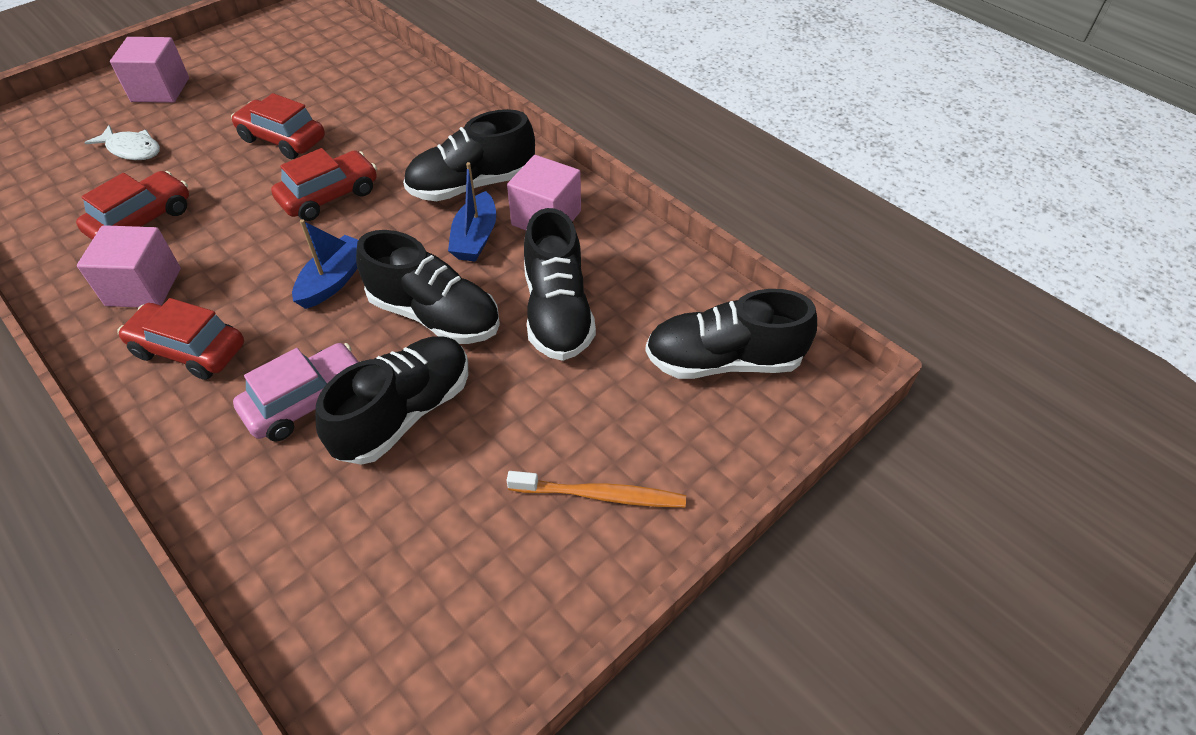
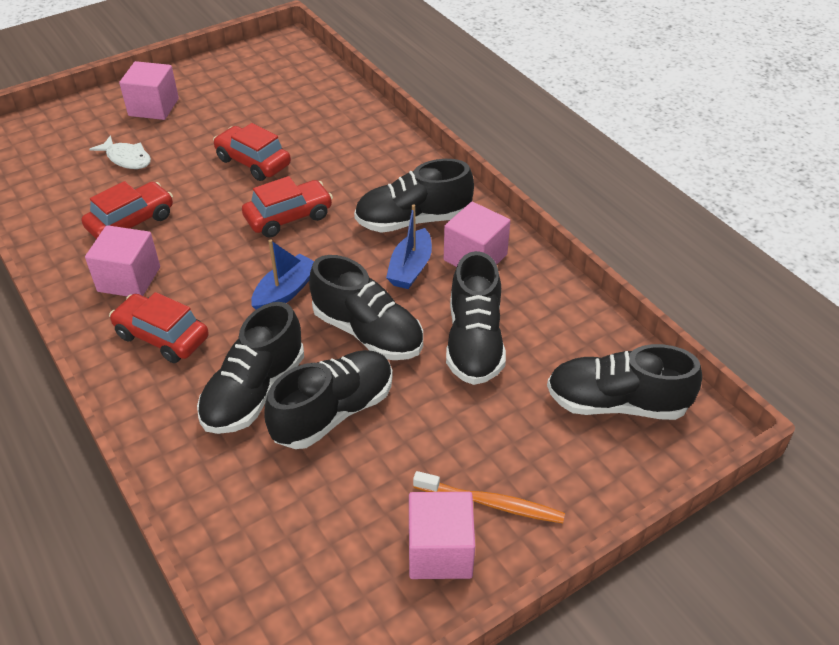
camera: 10 degrees right, 5 degrees down
(307, 401) = (254, 392): pink car -> black shoe
(549, 562) = (440, 551): none -> pink cube

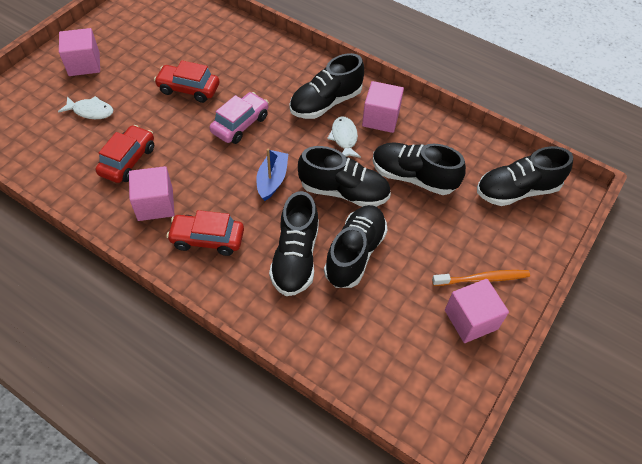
camera: 25 degrees left, 10 degrees up
(289, 217) = (240, 124): red car -> pink car
(410, 268) = (344, 138): blue boat -> white fish
(474, 342) = (413, 177): black shoe -> black shoe turned 135 degrees clockwise

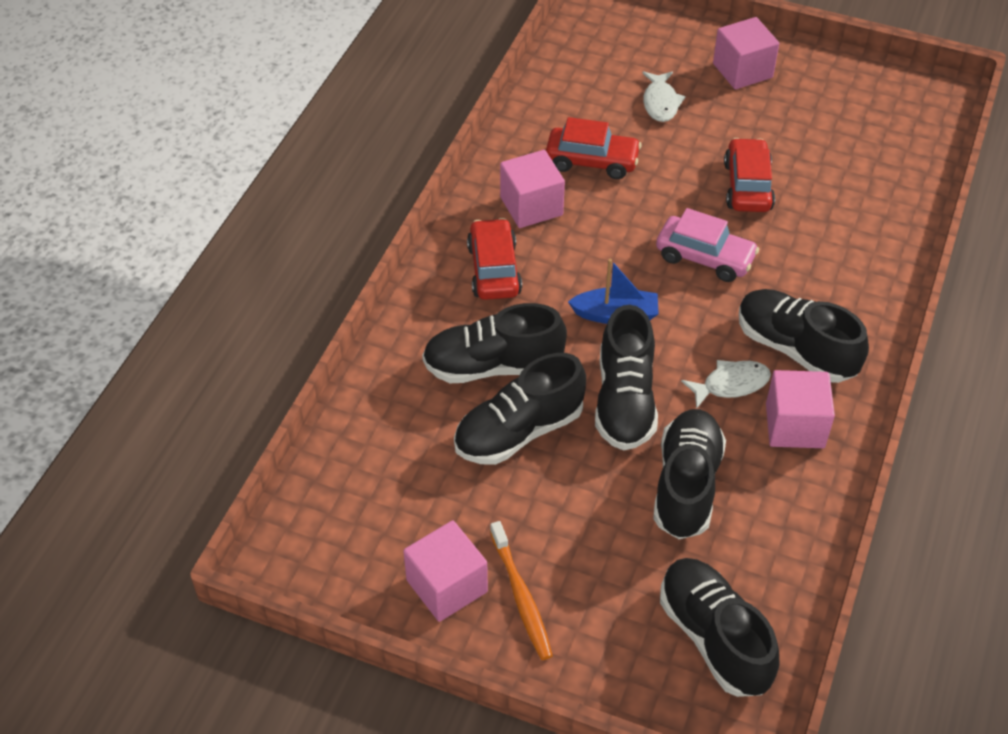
camera: 80 degrees right, 5 degrees down
(355, 253) = (519, 431): black shoe -> black shoe turned 135 degrees clockwise

